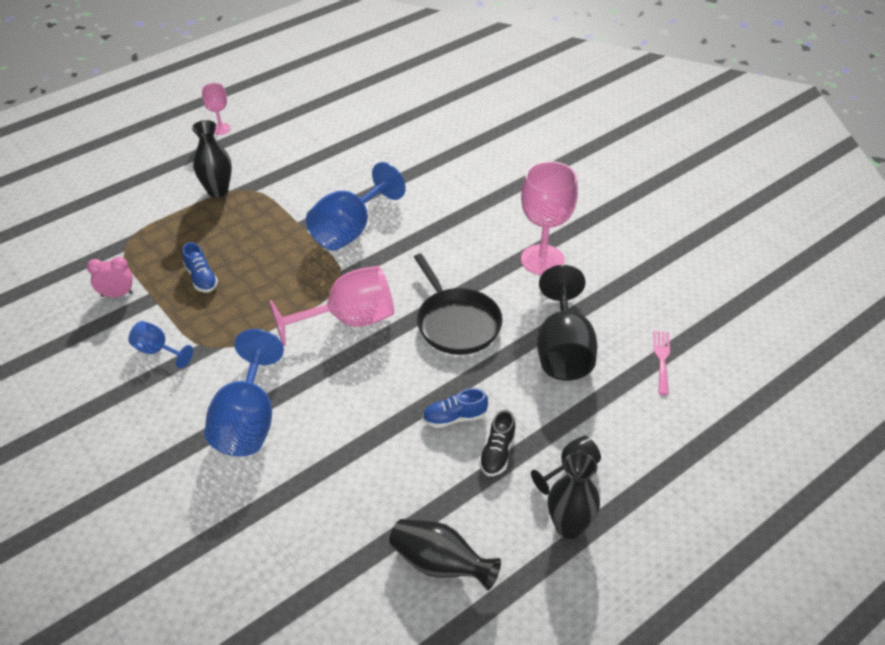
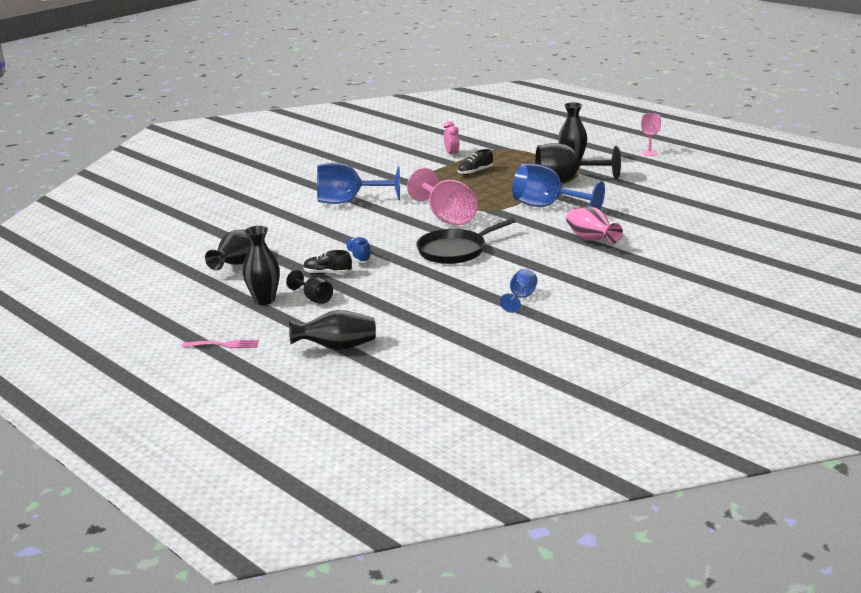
camera: 85 degrees right, 20 degrees down
(157, 351) = (404, 171): blue goblet -> blue goblet (520, 298)
(201, 278) = (475, 172): blue shoe -> black shoe
(456, 211) = (591, 240): none -> pink vase
(542, 260) = (543, 276): pink goblet -> none
(563, 350) = (435, 290): black goblet -> black goblet (566, 181)
(662, 359) = (434, 329): pink fork -> pink fork (224, 345)
(704, 449) = (337, 347): none -> black vase

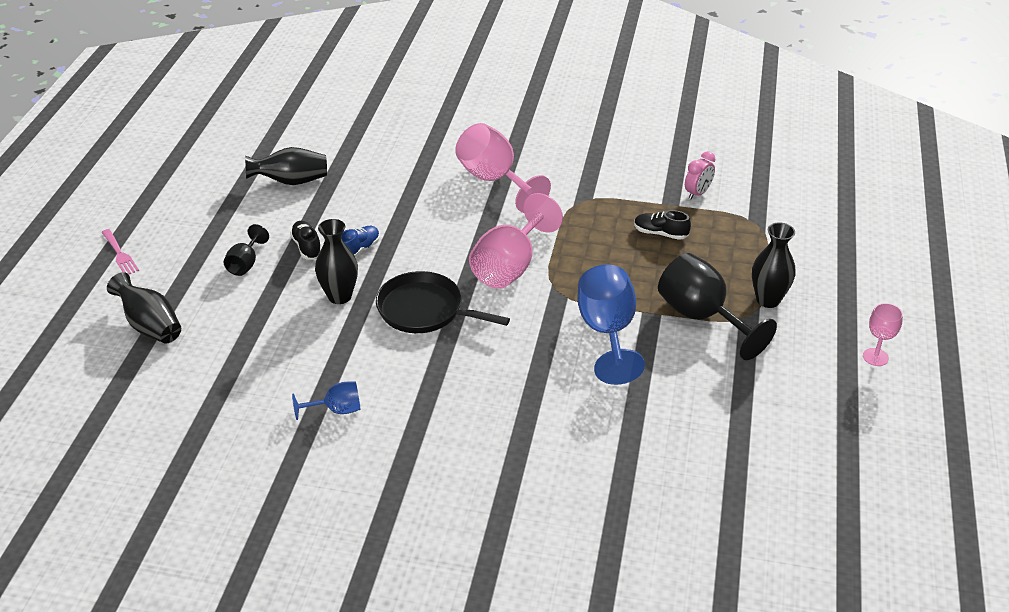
camera: 55 degrees right, 15 degrees up
(264, 300) = (223, 235): black vase -> black vase (340, 296)
(348, 201) = (494, 180): blue goblet -> pink goblet
(591, 240) = (537, 407): pink vase -> none

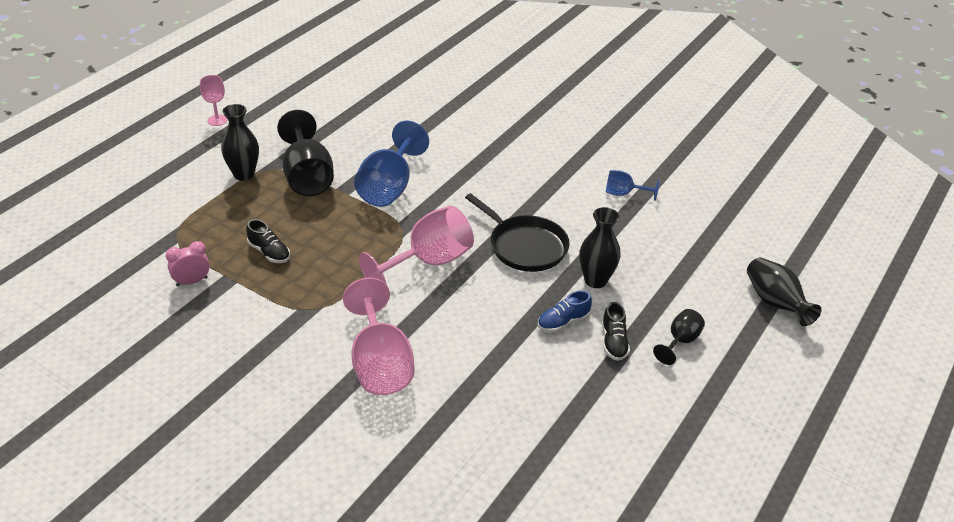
camera: 160 degrees left, 0 degrees up
(120, 254) = (815, 394): pink fork -> none
(291, 181) = (612, 440): black vase -> none

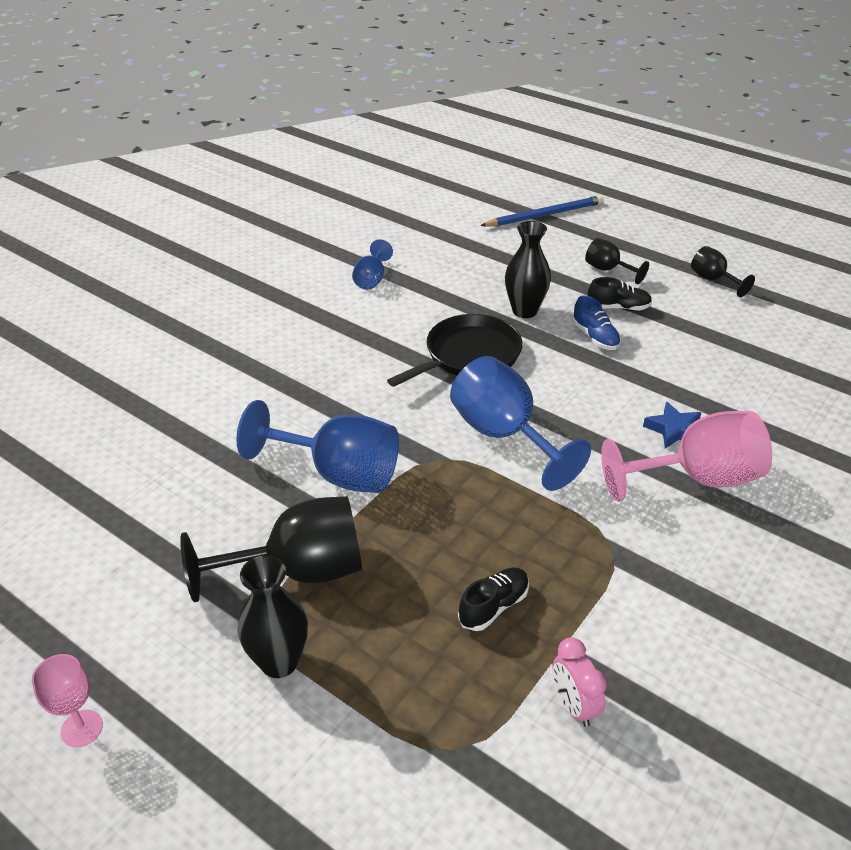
camera: 85 degrees left, 0 degrees up
(428, 262) = (504, 435): pink goblet -> blue goblet
(438, 358) = (674, 430): none -> blue star
(684, 422) = (713, 279): none -> black goblet
(775, 303) = (545, 215): black vase -> blue pencil

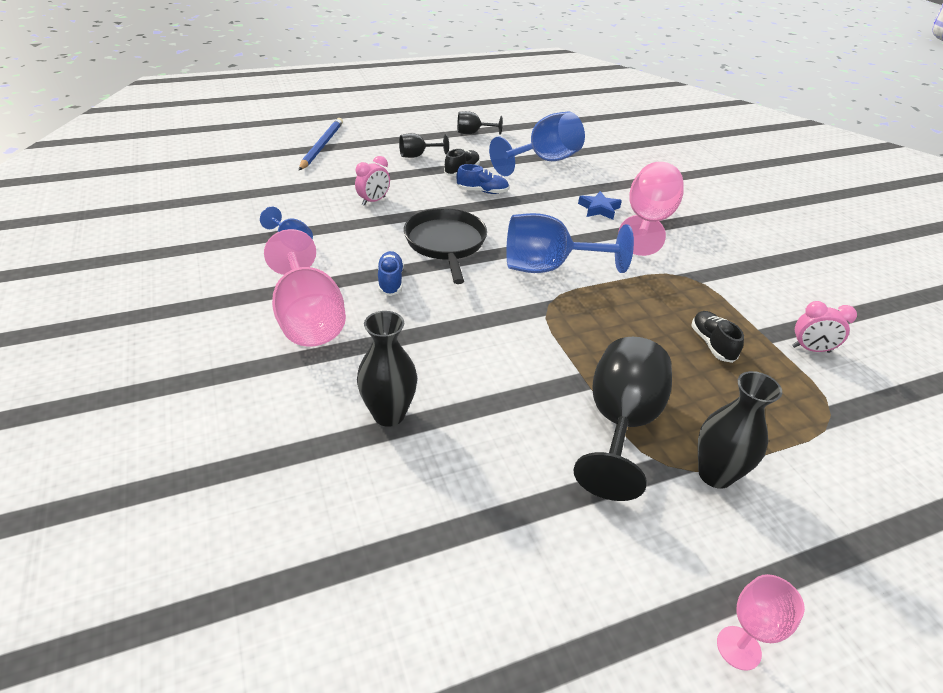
camera: 60 degrees left, 0 degrees up
(281, 337) = (308, 319): none -> pink goblet
(339, 474) = (523, 358): blue goblet -> blue goblet (544, 161)
(373, 352) = (390, 281): none -> blue shoe
(488, 286) = (373, 201): none -> pink clock
(524, 311) = (422, 201): black vase -> black vase (389, 414)

